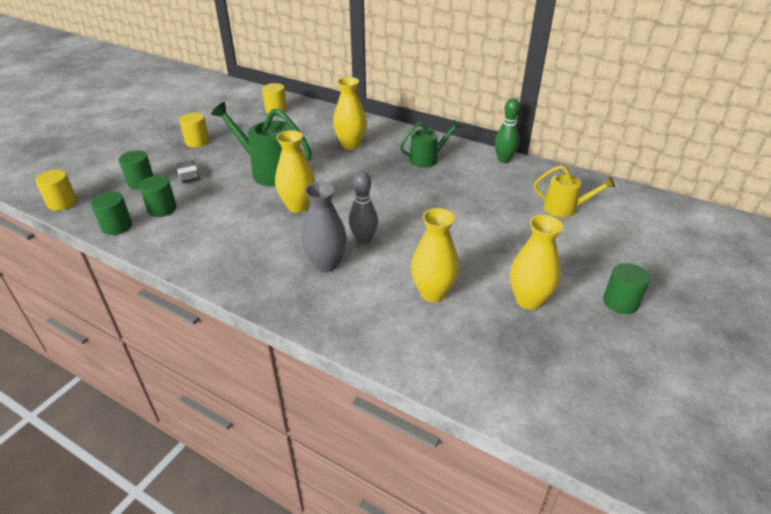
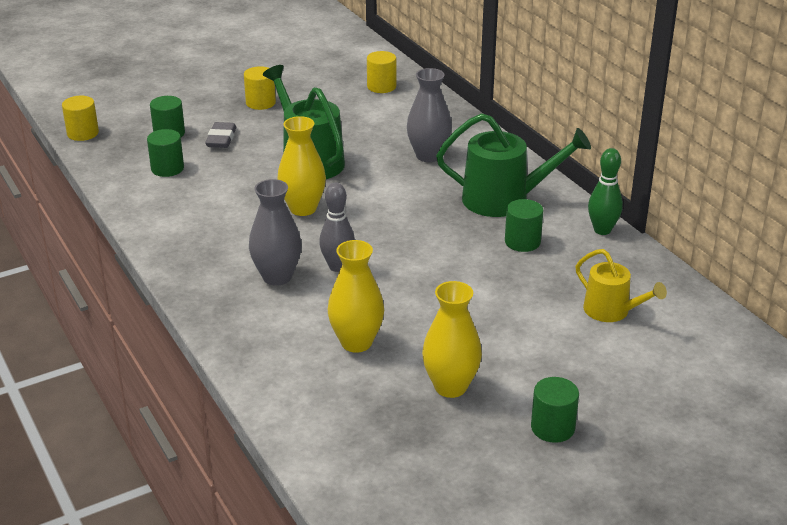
camera: 30 degrees right, 5 degrees down
(117, 226) = (114, 173): green cylinder -> green cylinder (522, 242)
(350, 145) = (428, 156): yellow vase -> grey vase
(427, 159) = (504, 200): green watering can -> green watering can, size x1.64

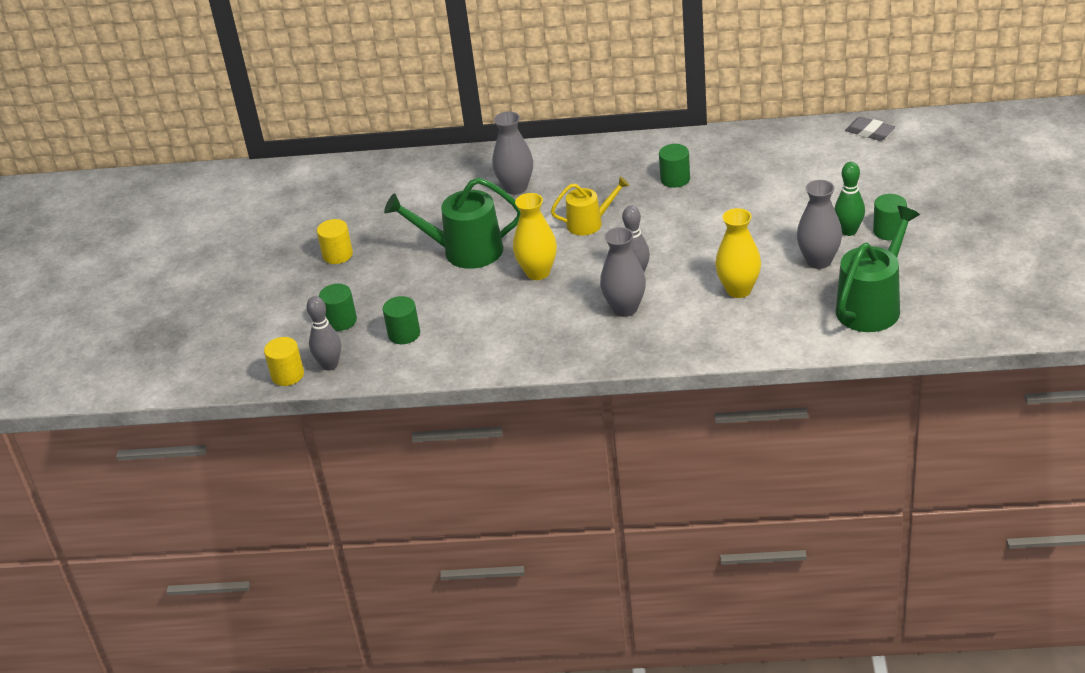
camera: 55 degrees left, 5 degrees up
(105, 148) = (330, 365): none -> grey bowling pin
(221, 139) = (381, 292): grey eraser -> grey eraser (869, 132)
(381, 87) = (377, 181): yellow cylinder -> none
(450, 387) = (819, 261): yellow vase -> grey vase
(504, 200) = (612, 170): green watering can -> green watering can (872, 306)
(602, 230) = (690, 140): green bowling pin -> green bowling pin (849, 231)
(611, 311) = (787, 168): yellow watering can -> yellow watering can (589, 223)

